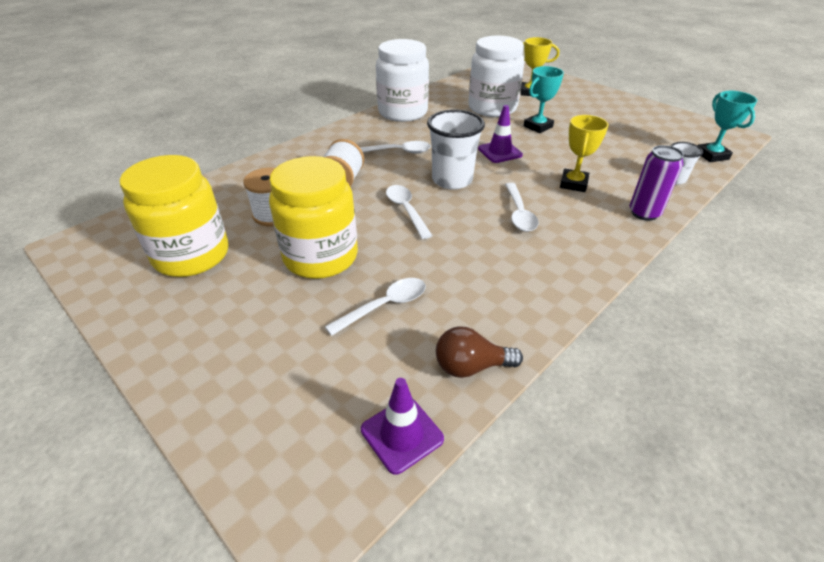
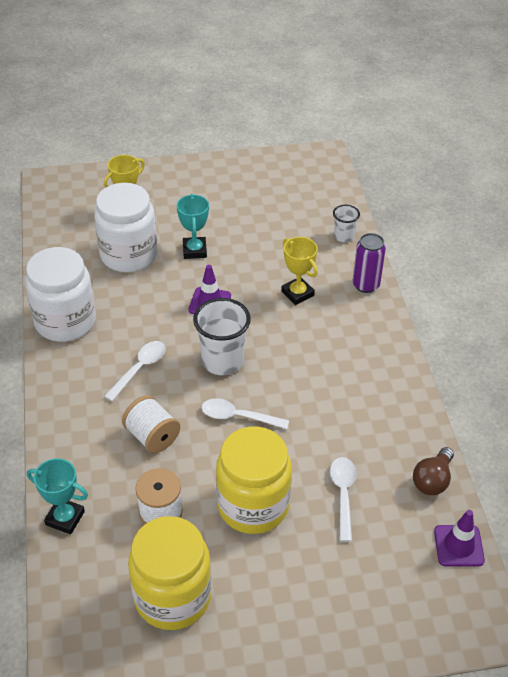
camera: 55 degrees left, 5 degrees up
(519, 213) = (305, 351): white spoon -> none
(711, 155) = (335, 192): turquoise trophy -> turquoise trophy (65, 518)

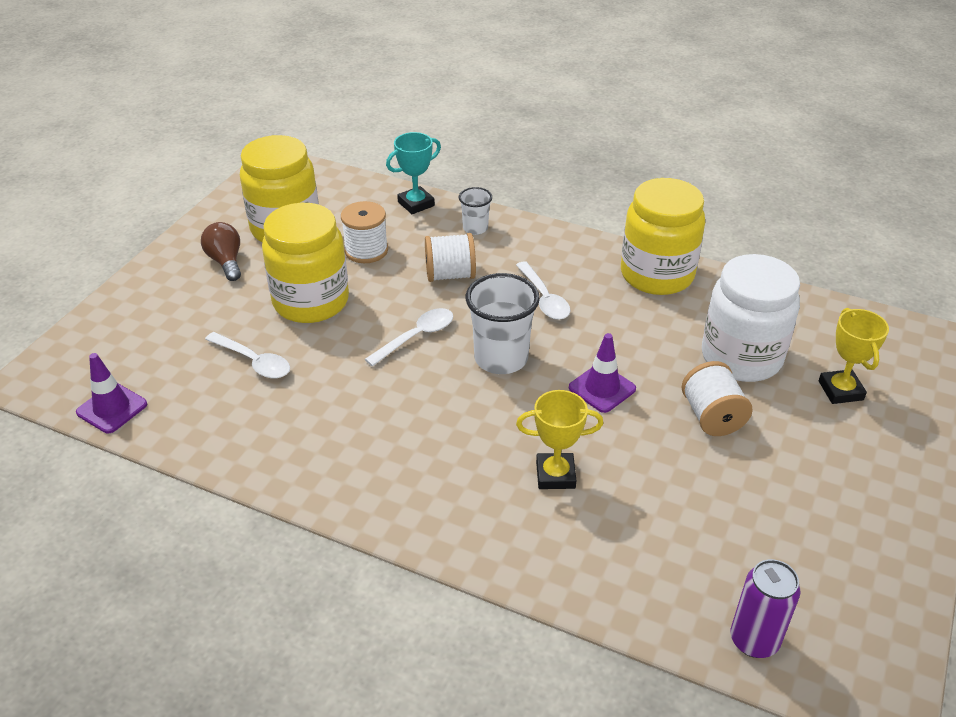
camera: 125 degrees right, 5 degrees down
(65, 322) = (657, 275): white jar -> yellow jar
(194, 250) = (712, 417): turquoise trophy -> white spool
(344, 236) = (636, 594): white cup -> white cup (475, 228)
(366, 285) = (514, 557): purple can -> purple can (754, 640)
(432, 480) = (190, 434): brown light bulb -> brown light bulb (226, 261)

